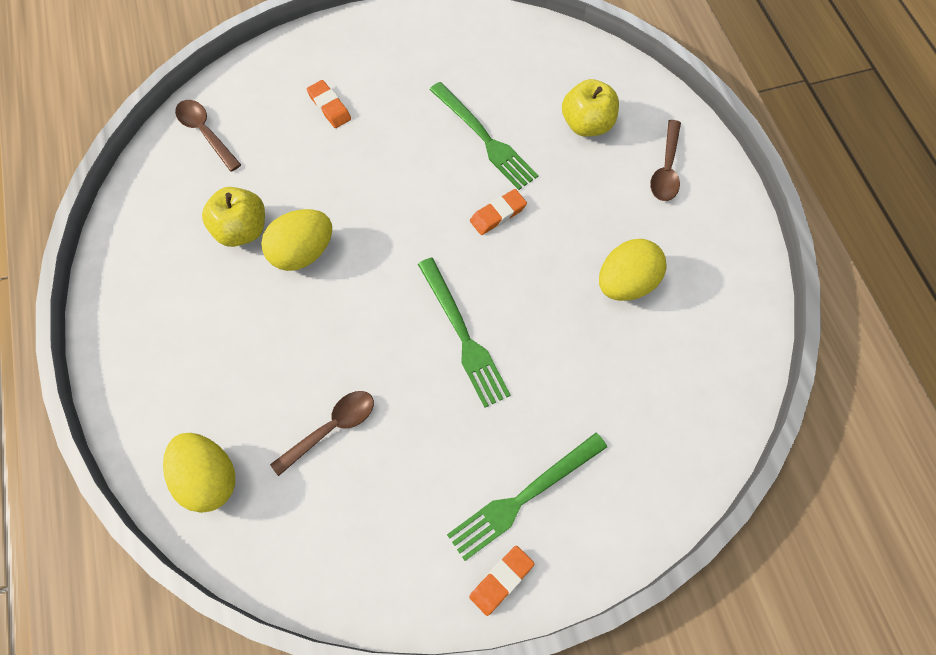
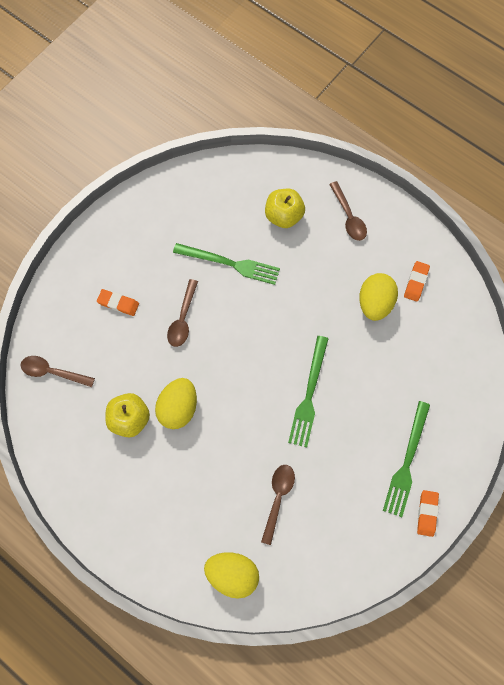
camera: 35 degrees left, 5 degrees up
(385, 163) = (183, 318): none -> brown spoon
(463, 335) = (309, 395): green fork -> green fork turned 75 degrees clockwise
(498, 214) = (274, 308): orange eraser -> orange eraser (416, 282)

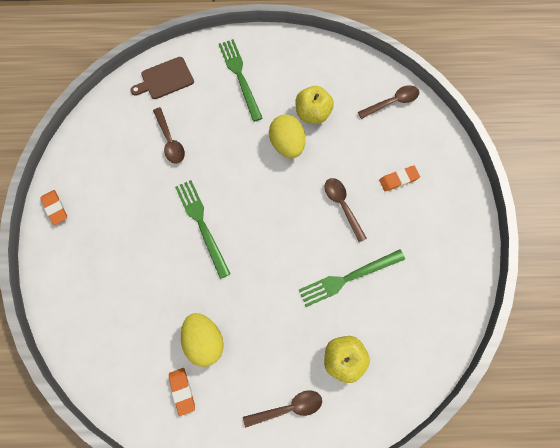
camera: 140 degrees right, 0 degrees up
(232, 574) = (165, 79): yellow egg -> brown cutting board
(348, 216) = (288, 408): brown spoon -> brown spoon turned 135 degrees clockwise
(407, 462) = (93, 232): green fork -> green fork (240, 77)

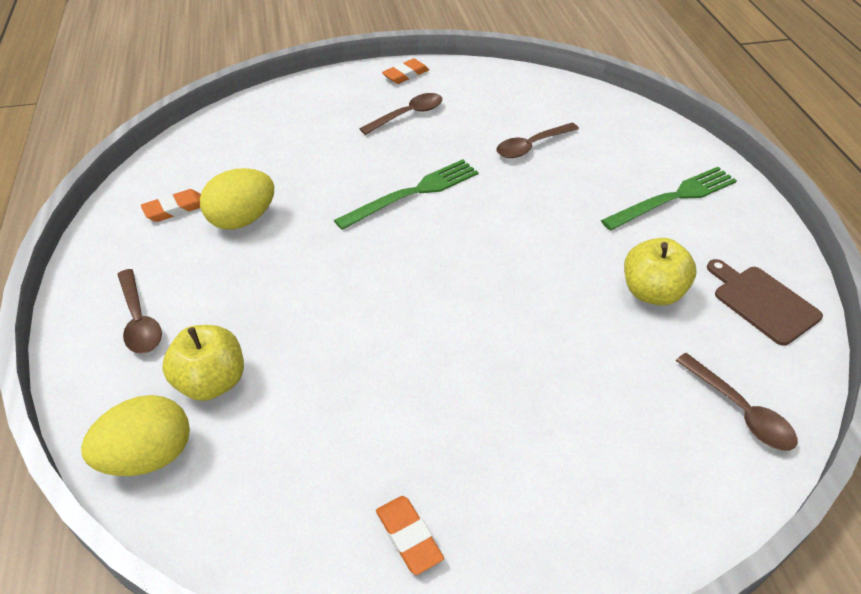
camera: 80 degrees right, 25 degrees down
(165, 79) = (626, 127): brown cutting board -> brown cutting board (762, 302)
(287, 144) = (578, 267): yellow egg -> yellow egg (148, 456)
(342, 206) = (488, 352): brown spoon -> brown spoon (407, 115)
(348, 278) = (354, 374): green fork -> none
(398, 179) = (570, 436): orange eraser -> orange eraser (408, 537)

